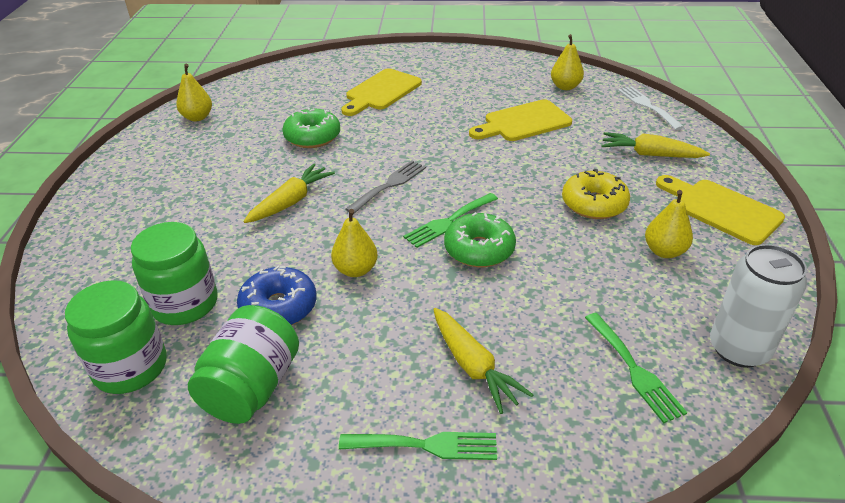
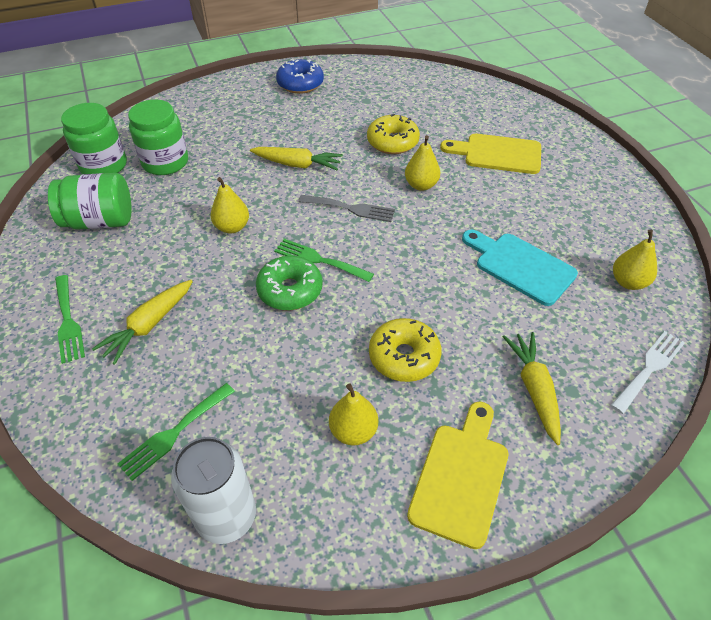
camera: 65 degrees right, 10 degrees up
(197, 117) = (378, 77): yellow pear -> yellow pear (421, 185)
(279, 307) = (177, 204): blue donut -> blue donut (300, 84)
(312, 137) = (392, 142): green donut -> yellow donut
(523, 122) = (520, 266): yellow cutting board -> turquoise cutting board

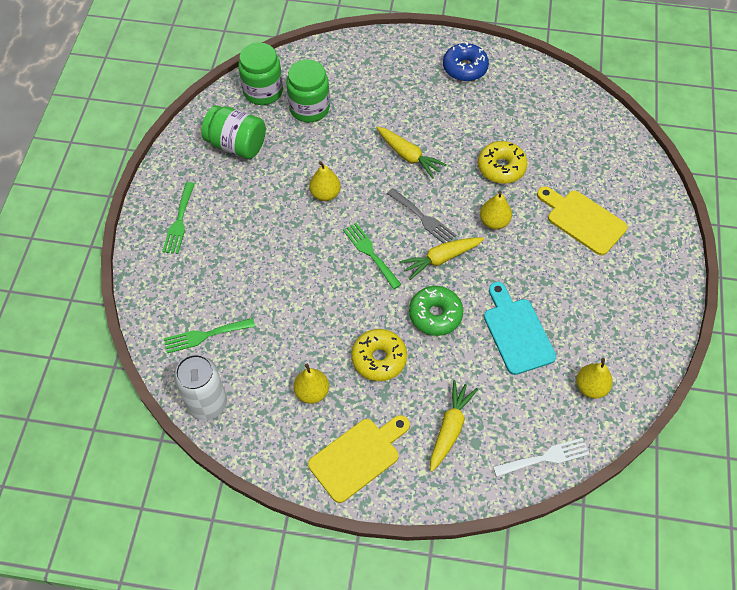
camera: 30 degrees right, 10 degrees up
(149, 325) = (227, 250): yellow carrot -> yellow carrot (441, 259)
(290, 290) = (334, 268): green donut -> green donut (435, 315)

